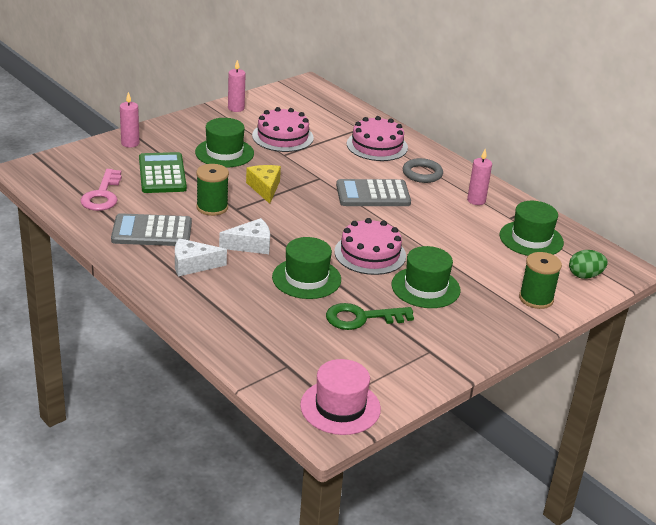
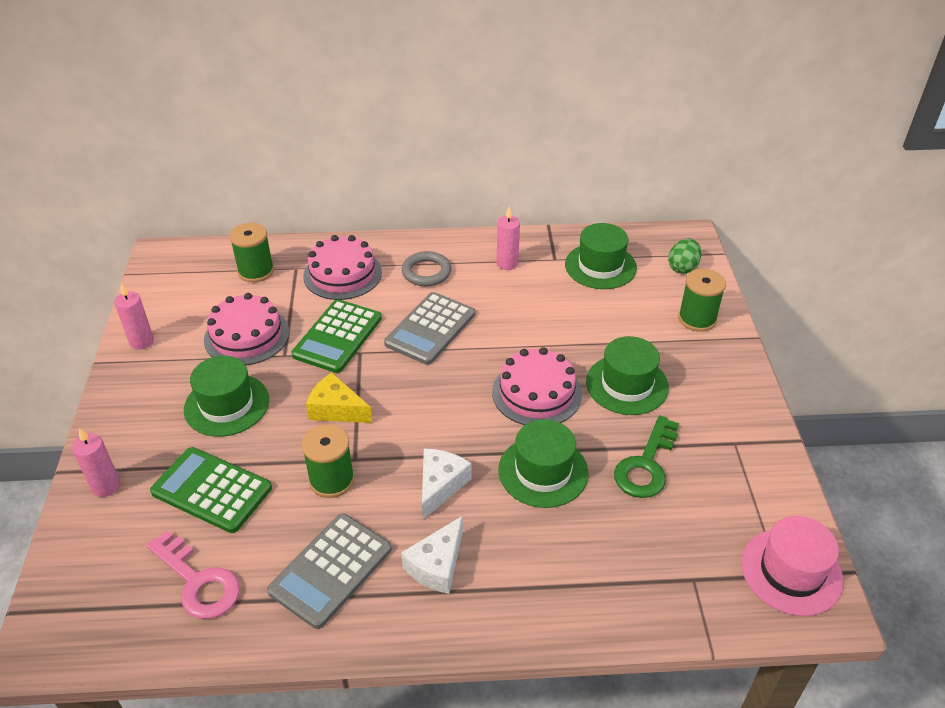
camera: 50 degrees left, 10 degrees up
(322, 165) = (337, 336): none -> green calculator
(337, 117) = (256, 271): none -> green spool

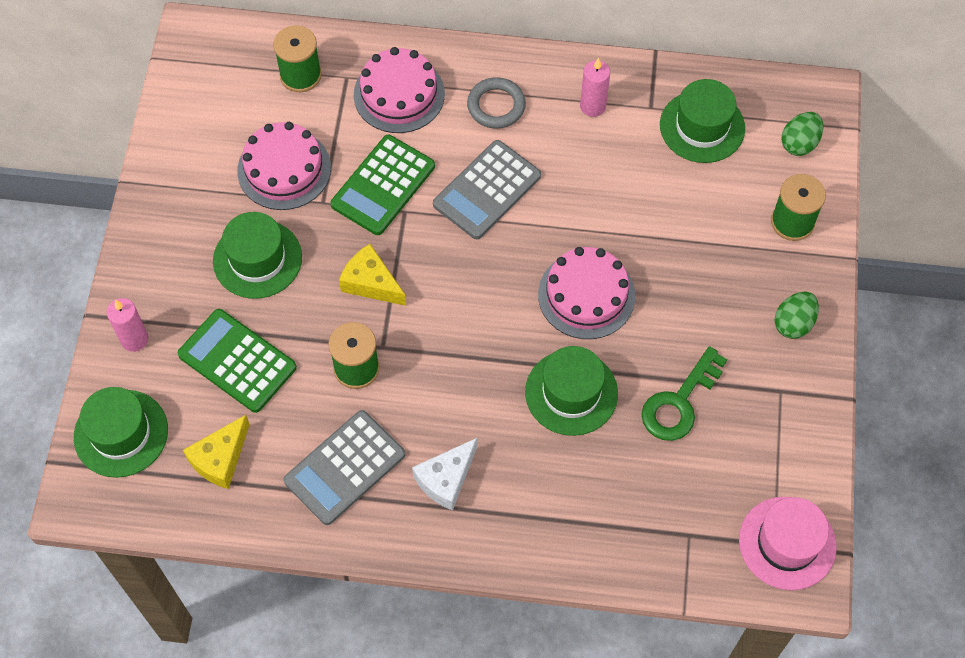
camera: 10 degrees right, 20 degrees up
(141, 341) = (170, 160): pink candle -> none
(198, 582) = (220, 459): pink key -> yellow cheese
(440, 485) = (464, 392): white cheese -> none
(627, 384) = (687, 299): green hat -> green hat (121, 433)
(726, 390) = (793, 323): none -> green egg

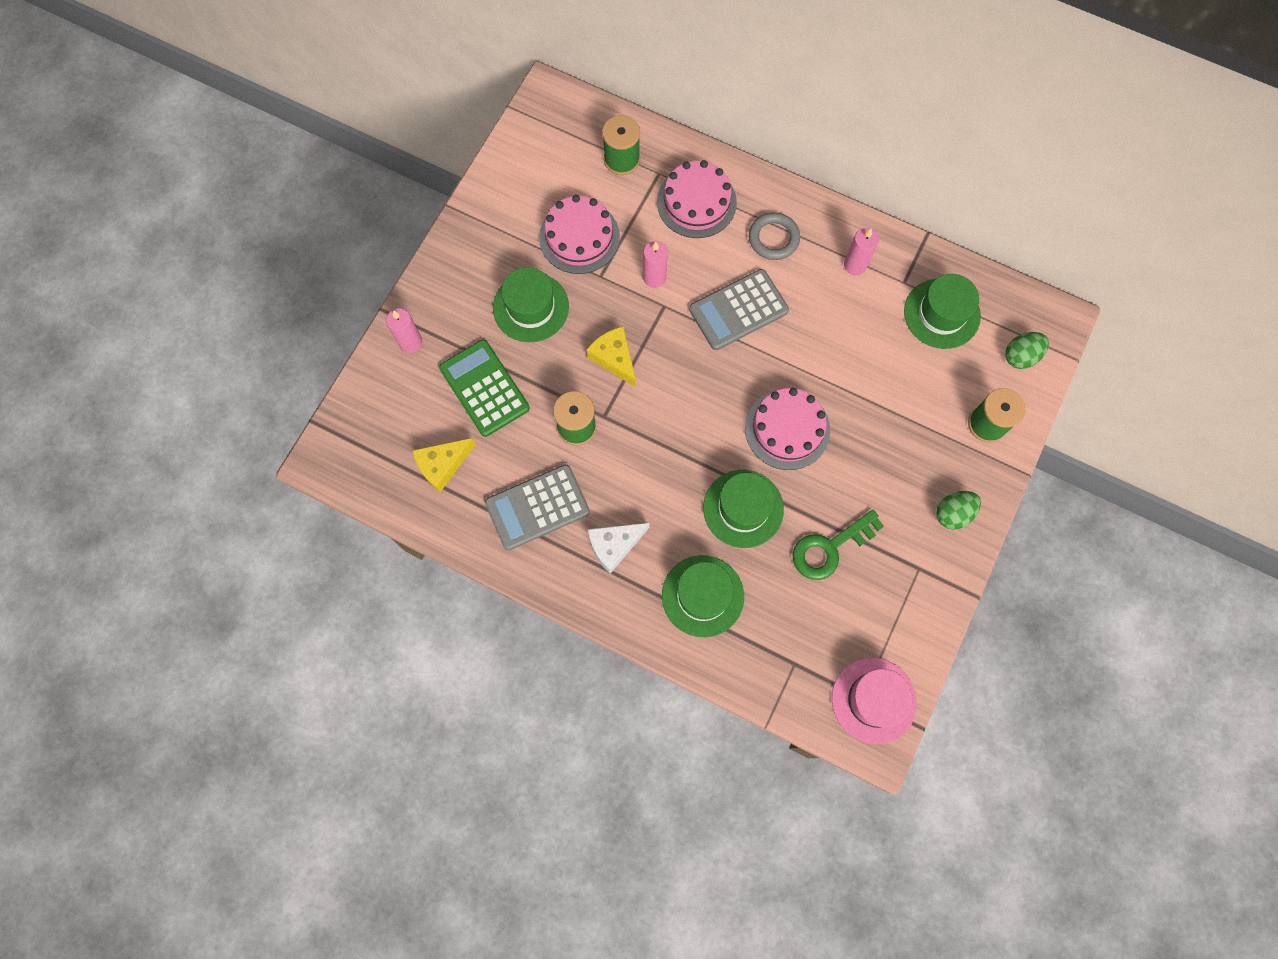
camera: 20 degrees right, 10 degrees up
(121, 433) = (373, 417): green hat -> green hat (702, 596)
(383, 185) = (654, 278): green calculator -> pink candle

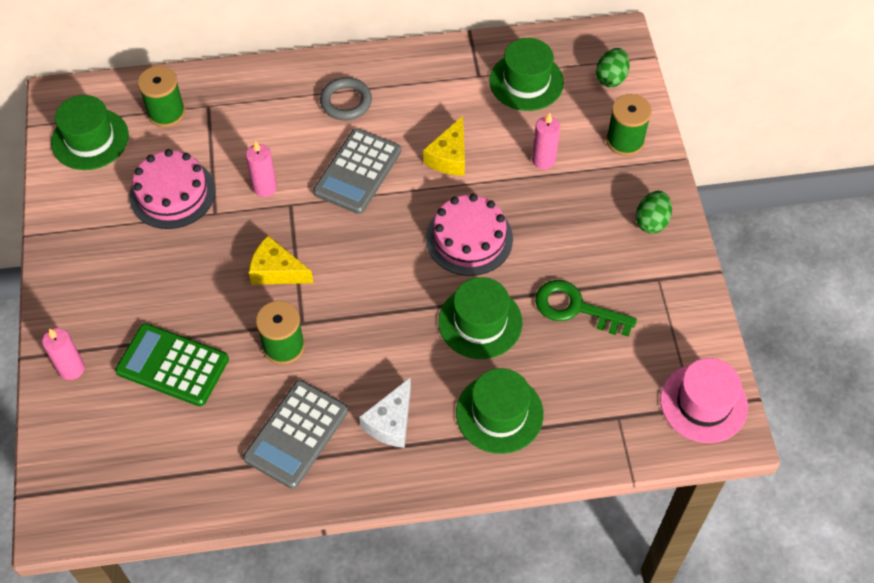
camera: 35 degrees left, 15 degrees down
(442, 465) = (179, 454): yellow cheese -> yellow cheese (449, 157)
(531, 307) = (168, 274): green hat -> green hat (90, 139)
(696, 202) = (258, 110): pink cake -> none
(829, 548) = (575, 308): green key -> green key turned 90 degrees clockwise
(855, 265) = (429, 85): pink candle -> pink candle (543, 160)

